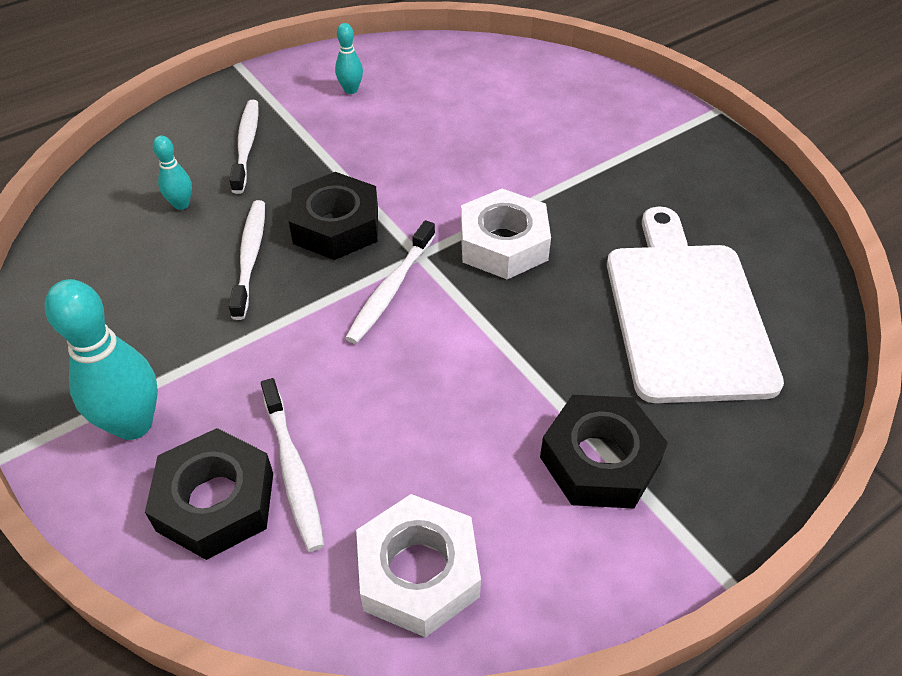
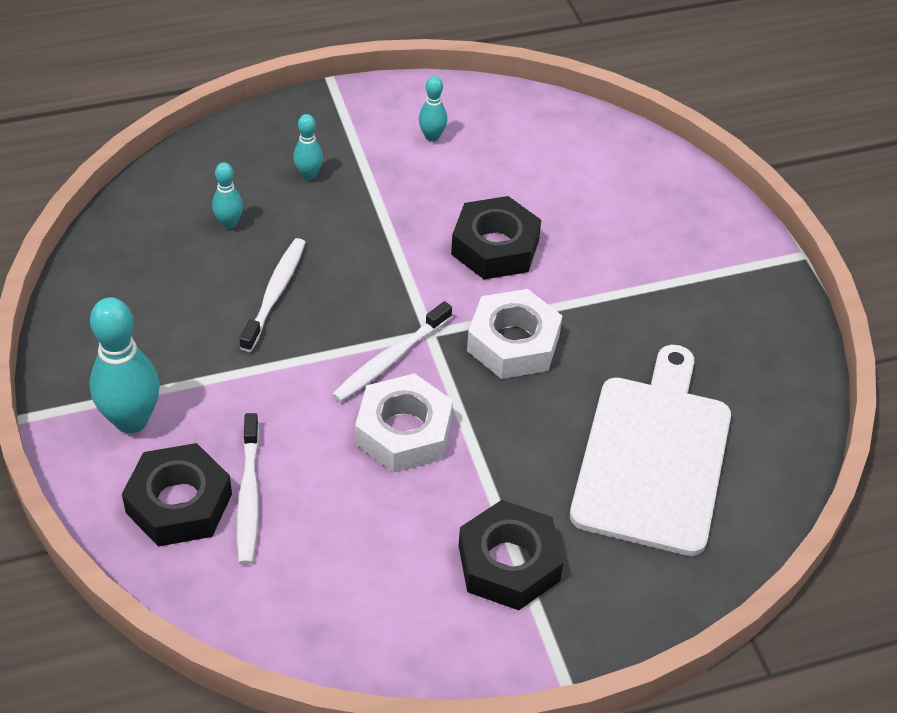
camera: 15 degrees right, 0 degrees up
(246, 145) = (309, 175): white toothbrush -> turquoise bowling pin
(336, 226) = (363, 283): black nut -> black nut (495, 247)
(418, 572) = (320, 605): white nut -> white nut (403, 432)

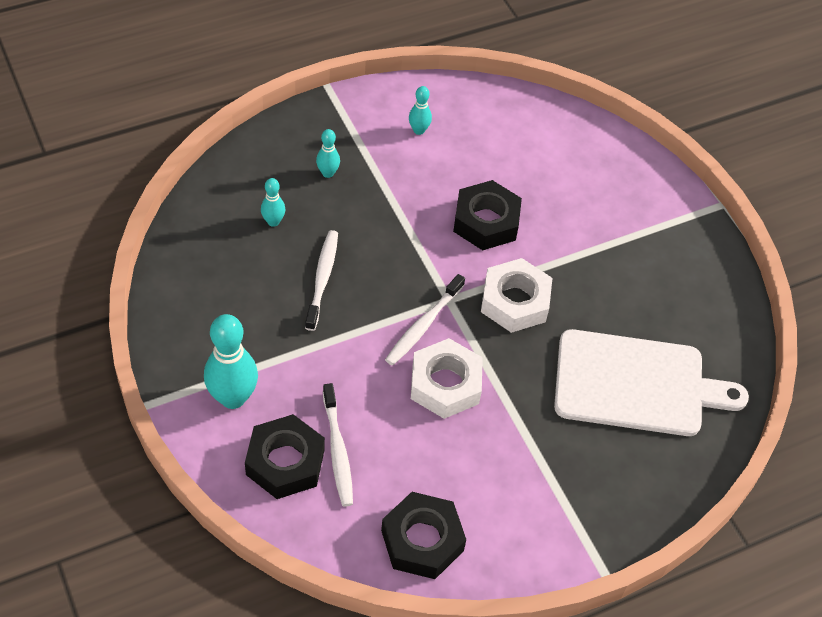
camera: 10 degrees left, 5 degrees up
(509, 563) = (544, 482): black nut -> black nut (422, 540)
(653, 457) = (636, 384): white cutting board -> white cutting board turned 90 degrees clockwise

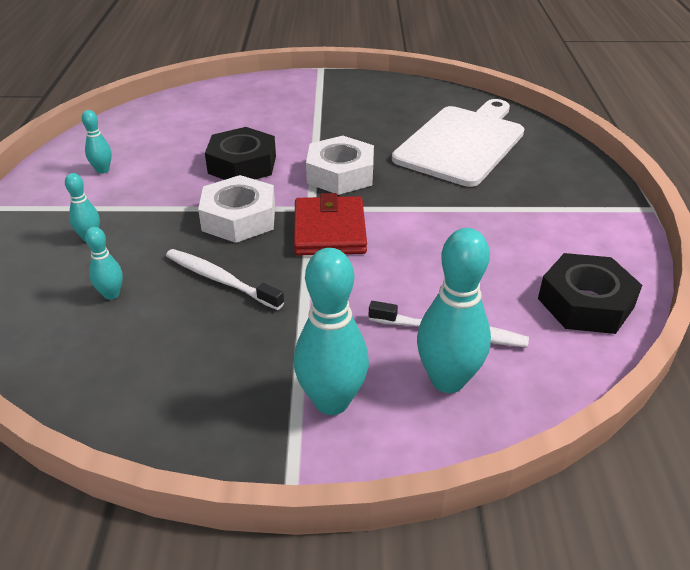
camera: 60 degrees left, 15 degrees down
(285, 462) = (447, 380): black nut -> turquoise bowling pin
(423, 325) = (329, 230): white toothbrush -> red wallet
(445, 384) = (406, 237): white nut -> white nut (239, 218)

